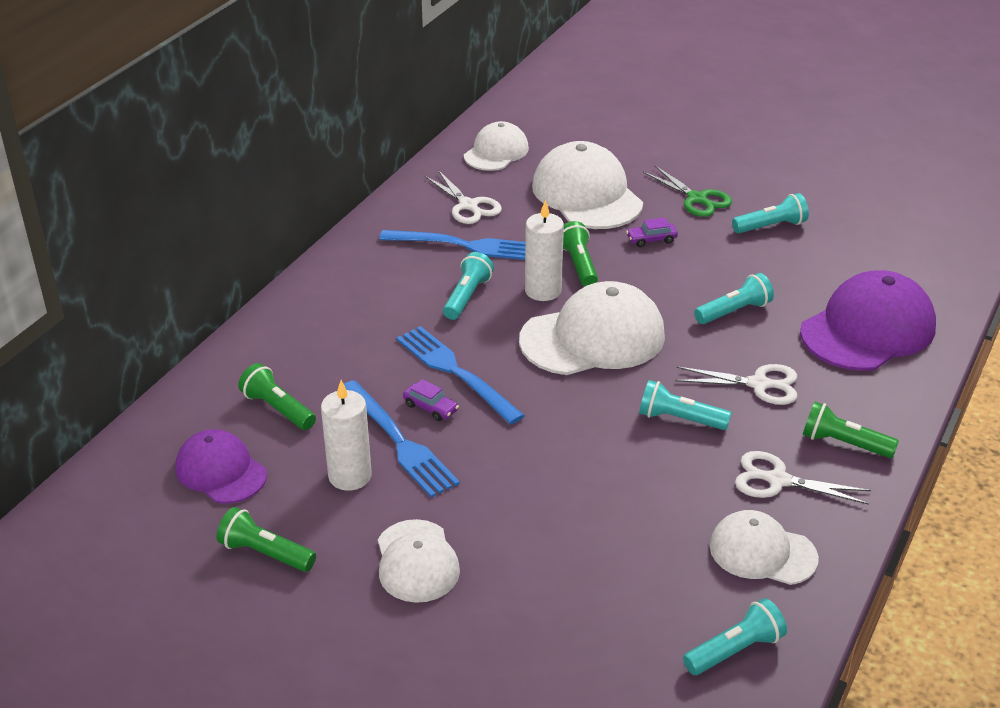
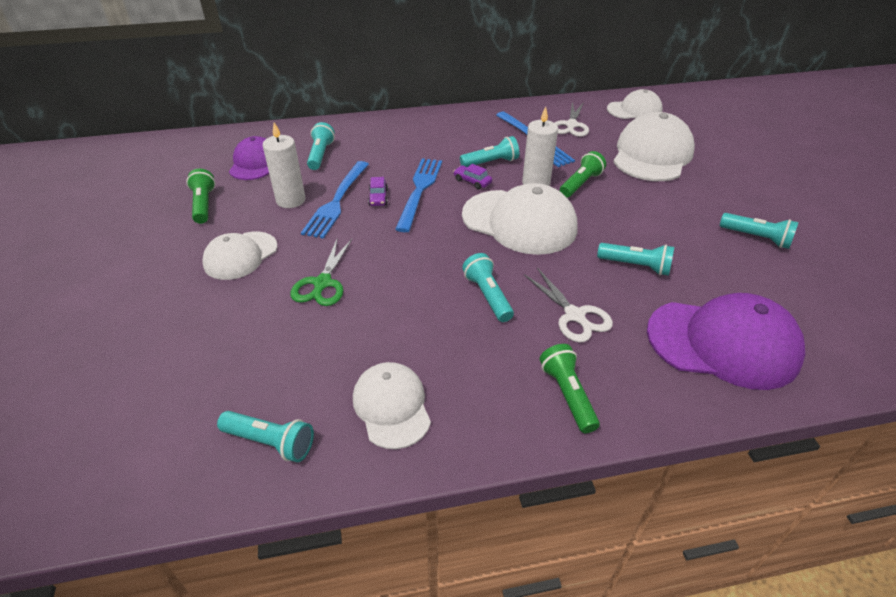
camera: 50 degrees right, 5 degrees up
(277, 409) = (320, 155): green flashlight -> turquoise flashlight
(651, 240) = (651, 197): purple car -> purple car (472, 181)
(697, 199) = (726, 194): green scissors -> green scissors (322, 283)
(777, 480) = (480, 376): white scissors -> none

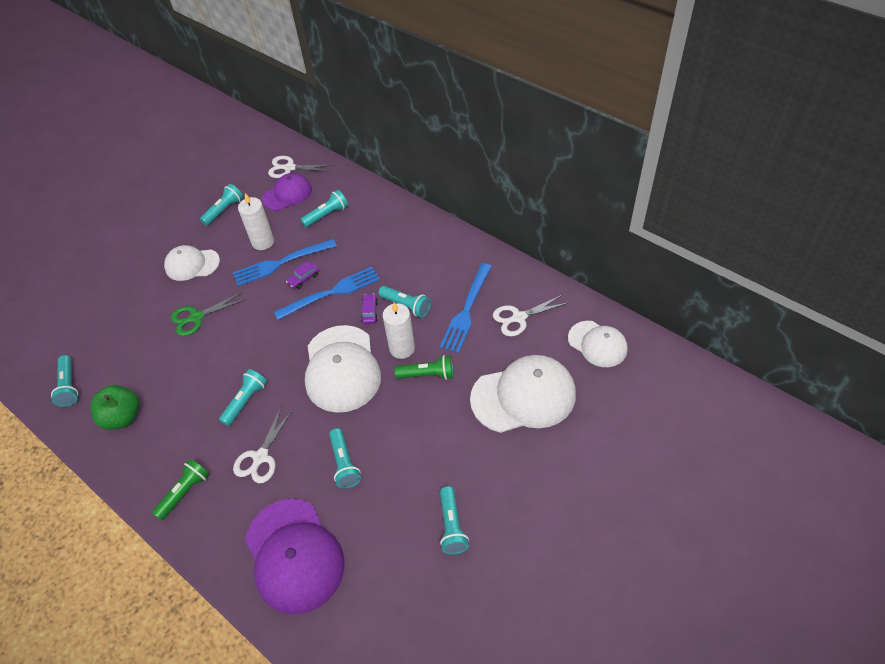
camera: 55 degrees right, 10 degrees up
(203, 205) = (224, 210): green flashlight -> turquoise flashlight
(223, 149) = (289, 168): none -> white scissors
(391, 406) = (122, 417): white cap -> green apple

